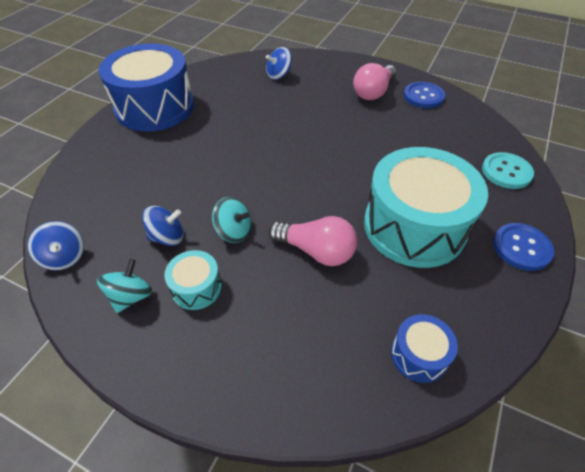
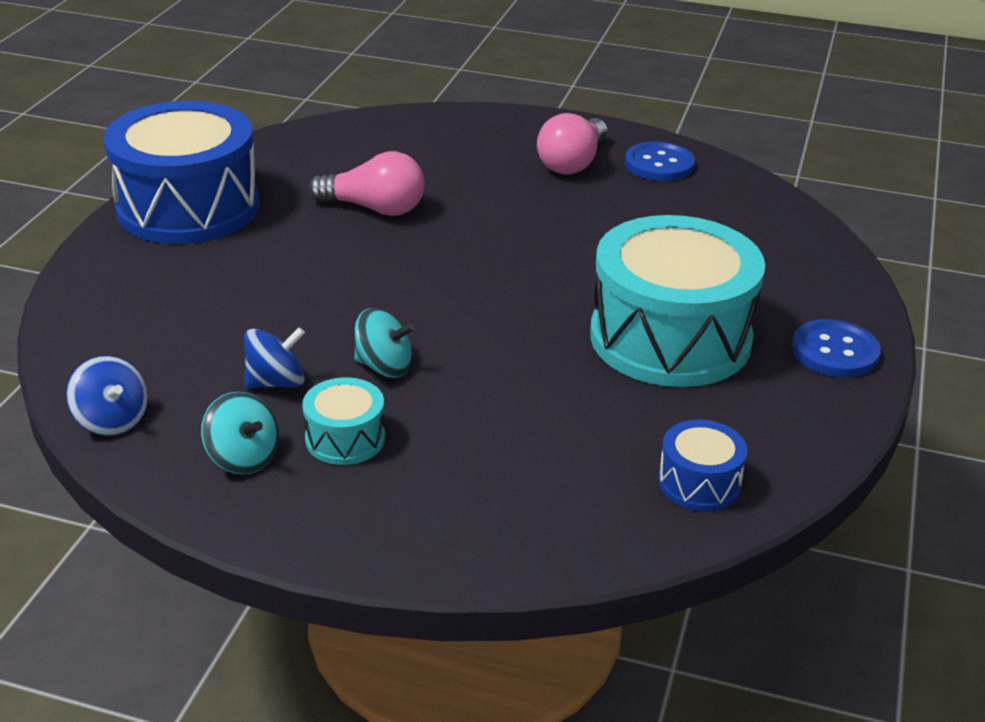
camera: 10 degrees left, 15 degrees down
(131, 296) = (243, 458): turquoise spinning top -> turquoise spinning top turned 120 degrees clockwise
(279, 75) = (399, 146): blue spinning top -> none
(316, 251) = (523, 380): pink light bulb -> pink light bulb (374, 208)
(506, 172) = (805, 259): turquoise button -> none

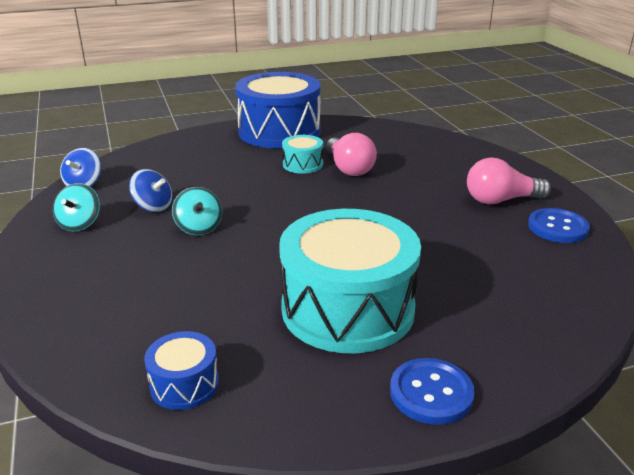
camera: 55 degrees right, 5 degrees down
(345, 439) = (120, 242): turquoise drum -> turquoise drum (302, 164)

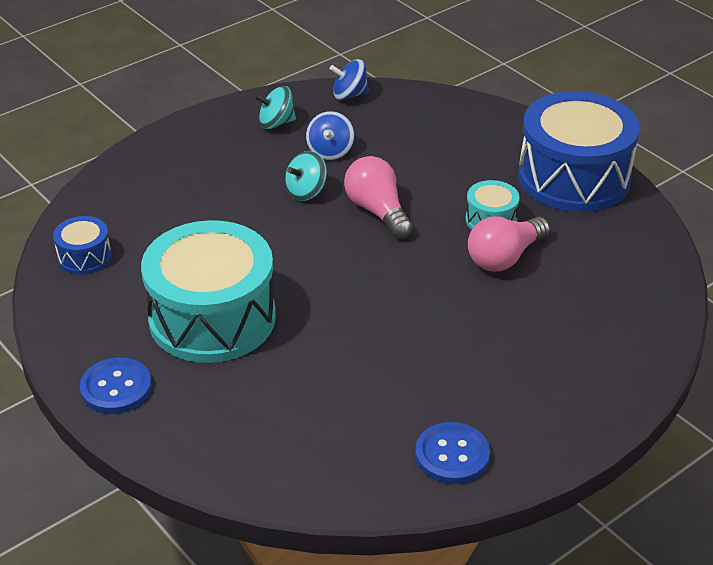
camera: 70 degrees right, 10 degrees up
(501, 200) = (497, 399): pink light bulb -> pink light bulb (377, 211)

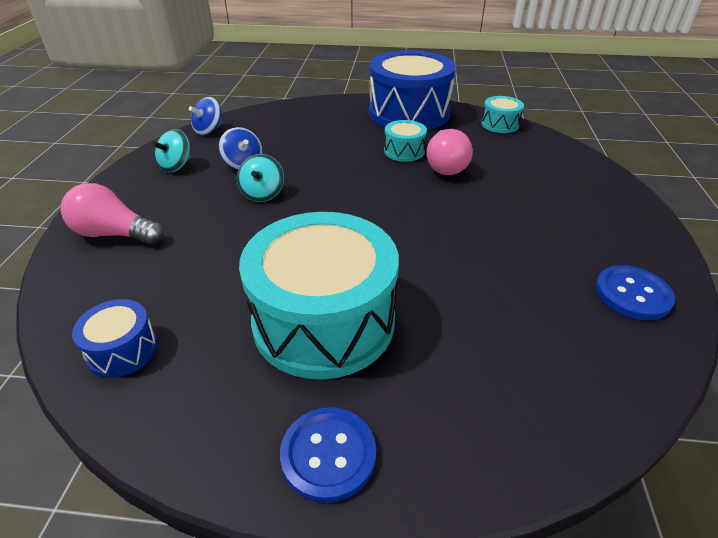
camera: 45 degrees left, 0 degrees up
(377, 211) = (330, 180): pink light bulb -> pink light bulb (114, 234)
(650, 247) = (500, 124): none -> turquoise drum

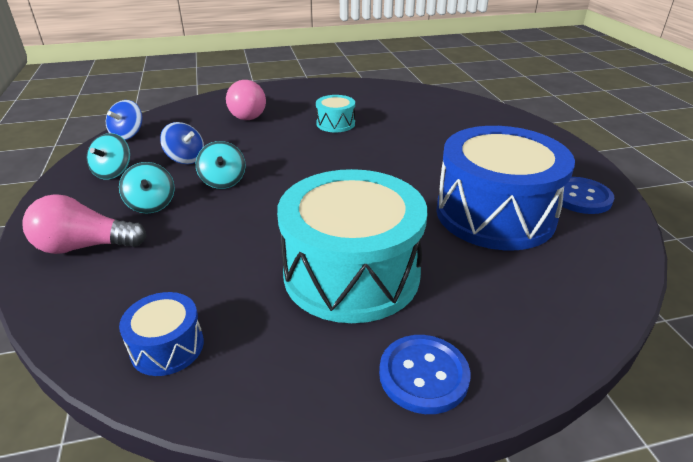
camera: 20 degrees left, 5 degrees down
(189, 205) = (151, 204): none -> turquoise spinning top
(409, 113) = (320, 92): blue drum -> blue drum (495, 214)
(445, 165) = (379, 129): pink light bulb -> pink light bulb (246, 113)
(500, 124) = (405, 90): turquoise drum -> none

